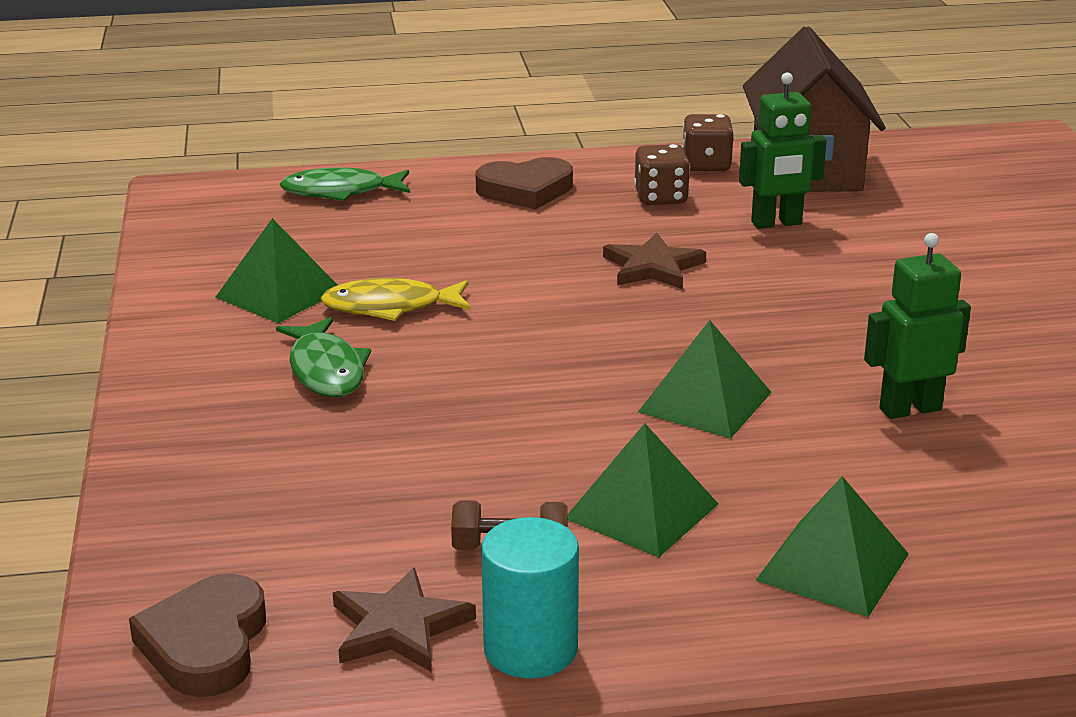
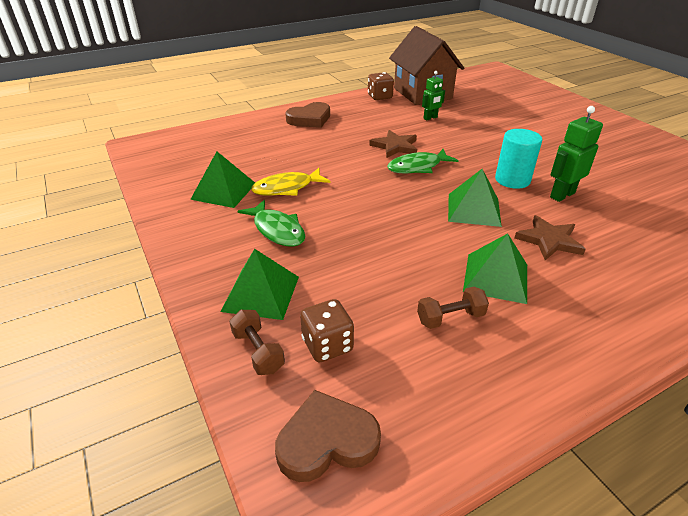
camera: 20 degrees left, 10 degrees up
(183, 525) = (258, 351): none -> brown dumbbell
(205, 644) = (326, 441): brown heart -> brown heart turned 90 degrees clockwise
(340, 192) = (221, 133): green fish -> green fish (417, 167)
(399, 627) = (432, 391): brown star -> brown star (549, 240)
(530, 649) = (513, 385): turquoise cylinder -> turquoise cylinder (512, 180)
(661, 198) = (372, 114): brown dice -> brown dice (327, 345)
(776, 223) = (430, 118): green robot -> green robot, size x0.65
(833, 566) = (608, 288): green pyramid -> green pyramid (261, 293)

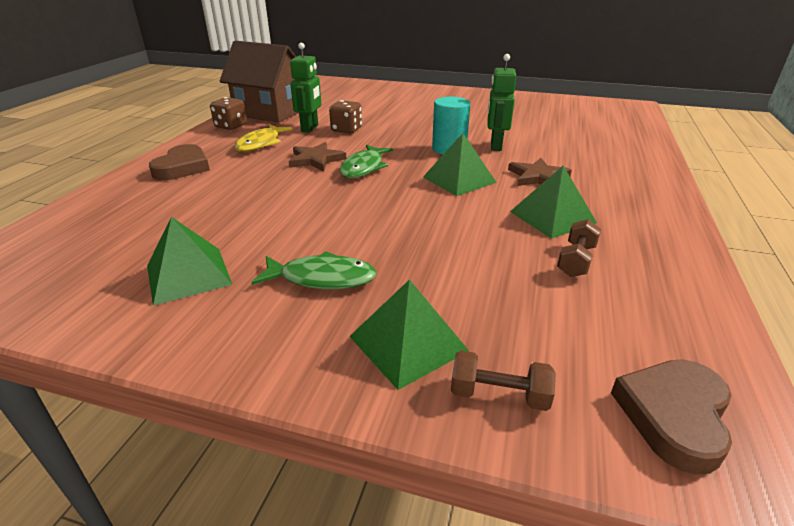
camera: 45 degrees left, 5 degrees down
(287, 188) = (265, 237): yellow fish -> yellow fish (260, 144)
(327, 345) = (539, 342): brown dice -> brown dice (346, 130)
(430, 118) = (310, 128): green robot -> green robot, size x1.53

